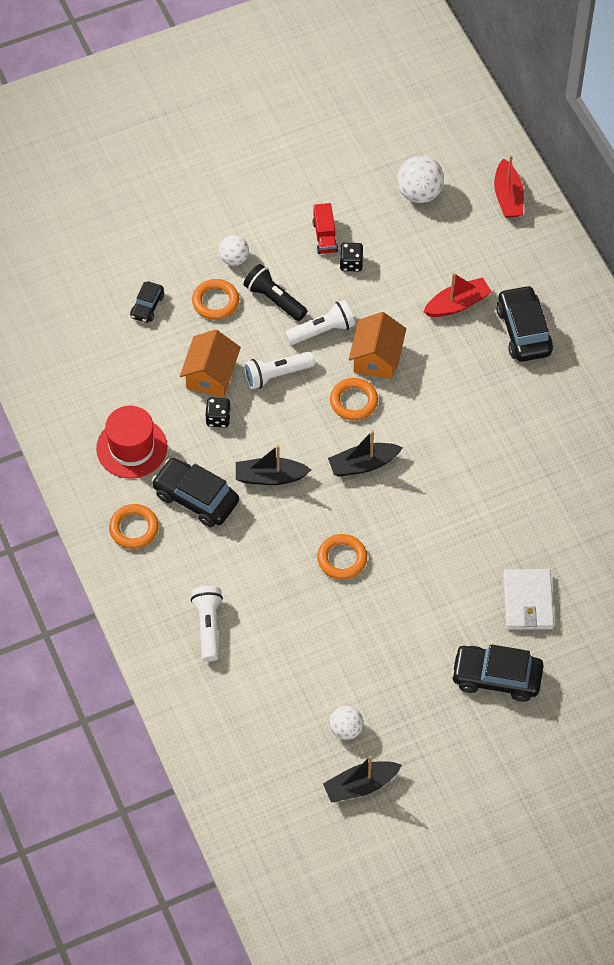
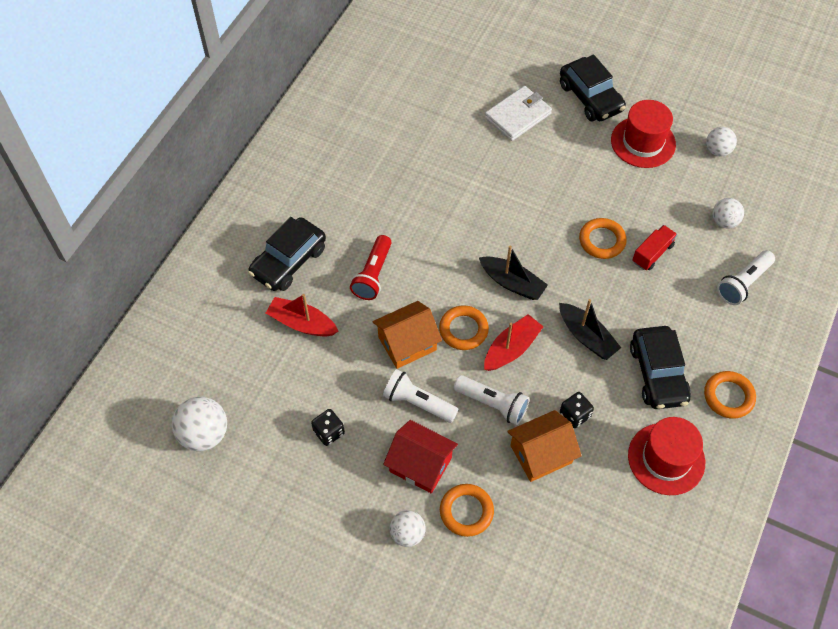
camera: 130 degrees left, 0 degrees up
(147, 306) = (524, 567): black car -> none
(274, 299) = (420, 464): black flashlight -> red house
(274, 666) = (724, 221): none -> white ball
(325, 237) = (317, 475): red truck -> red truck (652, 253)
(360, 786) = (743, 117): black boat -> none
(409, 677) = (643, 142): none -> red hat
(459, 377) = (373, 275): none -> red flashlight
(508, 197) = (154, 362): red boat -> red boat (511, 348)

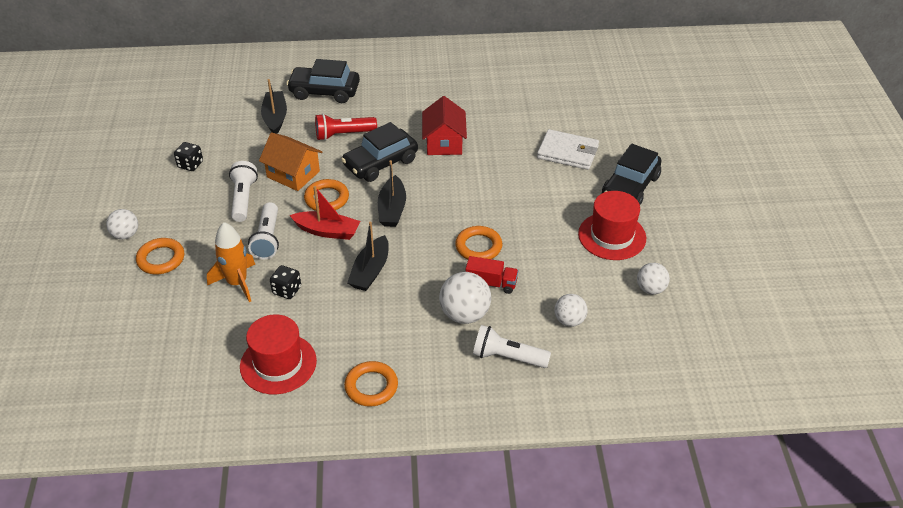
camera: 60 degrees right, 15 degrees down
(204, 434) = (155, 110): white ball -> white ball (464, 314)
(302, 323) = (275, 118): red boat -> black boat
(420, 464) = (189, 220): red house -> red house (444, 142)
(541, 454) = (237, 283): orange house -> orange rocket
(658, 374) = (363, 329): black car -> black car (380, 163)

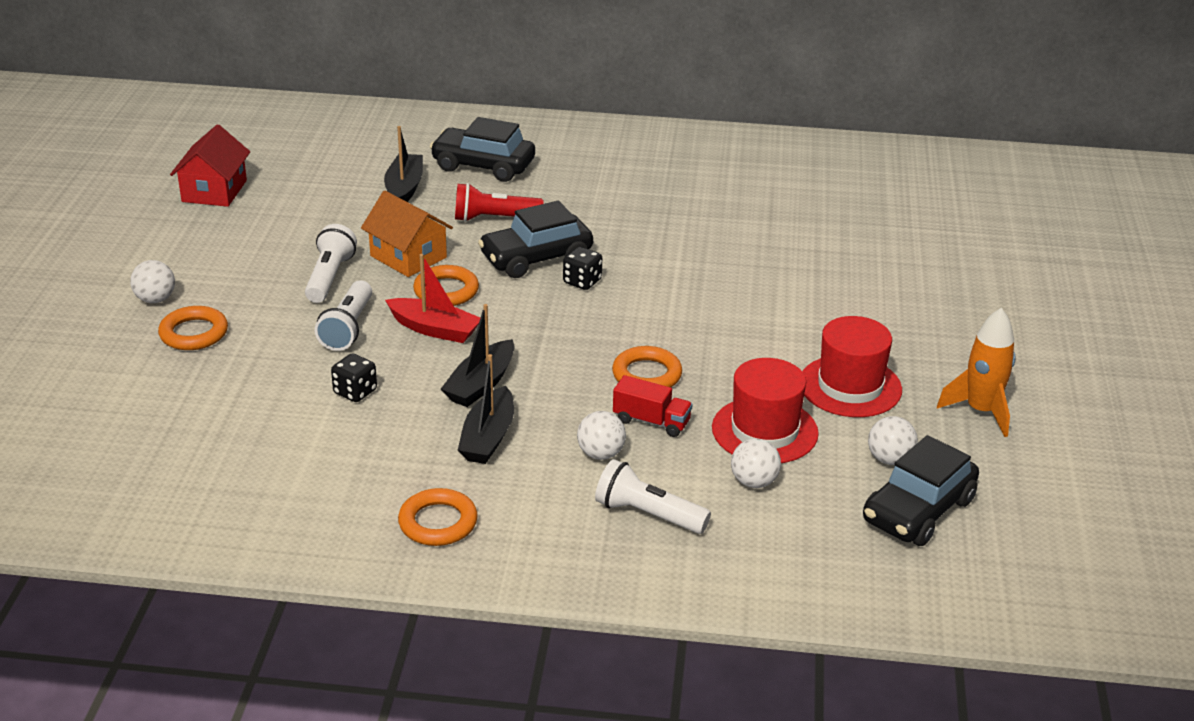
camera: 10 degrees right, 10 degrees down
(190, 165) = (270, 229): black dice -> black dice (582, 281)
(237, 283) = (289, 374): orange rocket -> orange rocket (980, 411)
(278, 364) = (315, 477): red hat -> red hat (764, 430)
(392, 209) = (535, 315): black boat -> black boat (488, 438)
(444, 142) = (635, 244): red house -> red house (214, 191)
(464, 314) = (600, 454): white ball -> white ball, size x0.64
(568, 152) = (814, 277): white wallet -> none
(630, 187) = (896, 329): black car -> black car (918, 510)

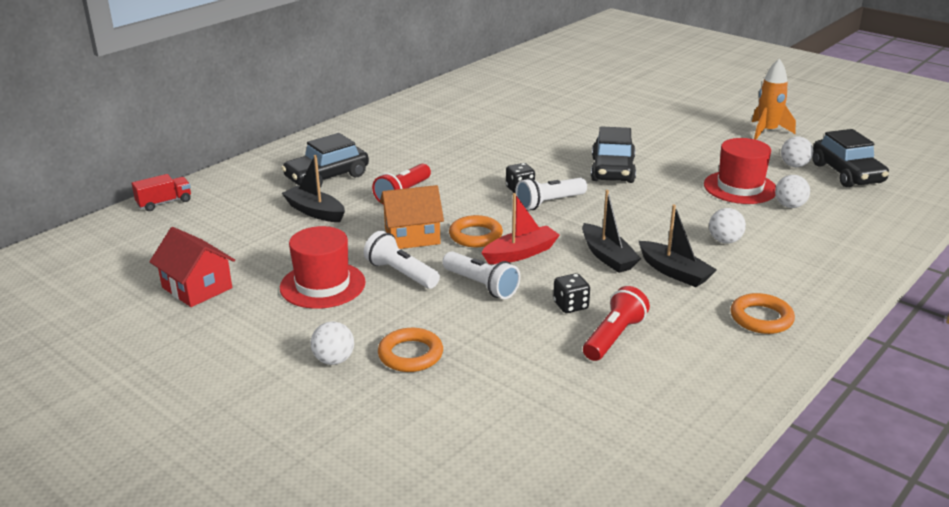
camera: 55 degrees left, 5 degrees down
(317, 435) = (614, 337): none -> red flashlight
(536, 258) = (472, 195): black car -> black car (612, 170)
(647, 375) = (649, 202): orange ring -> none
(648, 514) = (801, 245): white flashlight -> white flashlight (549, 203)
(651, 421) = (702, 215): red truck -> red truck (164, 203)
(850, 386) = (715, 153): red hat -> red hat (322, 285)

